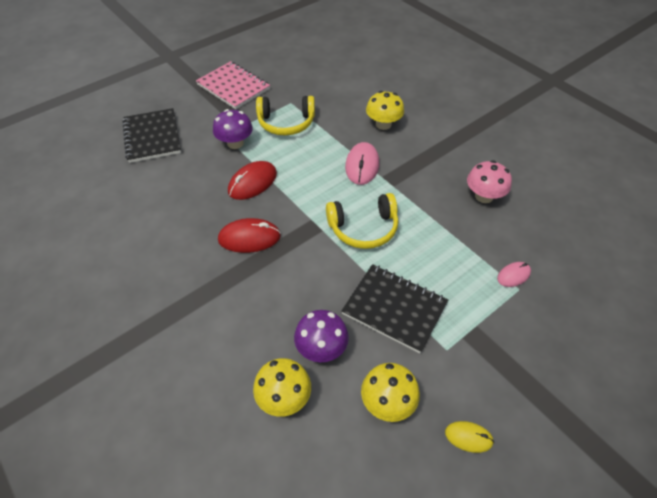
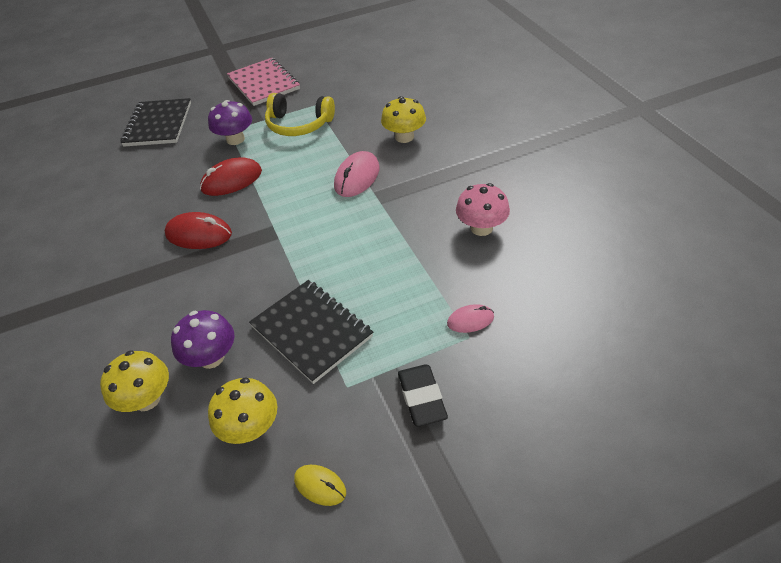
camera: 20 degrees right, 5 degrees down
(363, 228) = (323, 242): yellow headphones -> none
(509, 346) = (422, 398): none -> black eraser

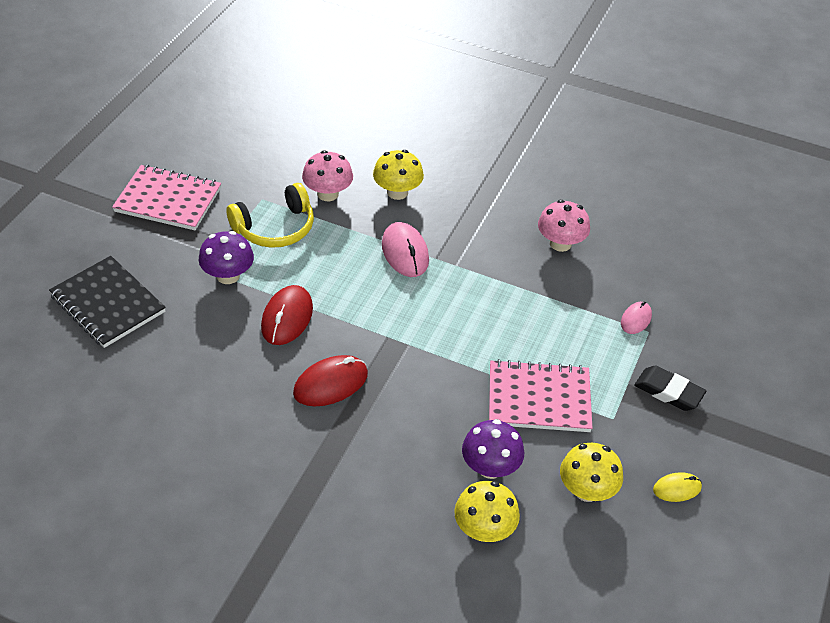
camera: 50 degrees left, 0 degrees up
(312, 331) = (539, 398): black notebook -> pink notebook
(357, 118) = (328, 194): none -> pink mushroom

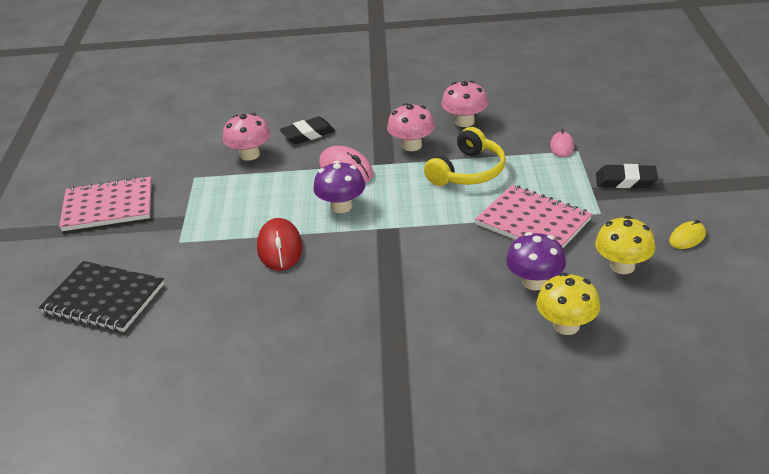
camera: 20 degrees left, 10 degrees down
(228, 275) = (203, 238): purple mushroom -> purple mushroom (341, 206)
(275, 228) = (221, 192): yellow headphones -> yellow headphones (468, 171)
(330, 384) = (354, 278): red mouse -> none
(397, 192) = (308, 134): yellow mushroom -> black eraser
(487, 251) = (412, 145): none -> pink mushroom
(539, 398) = (533, 222): pink notebook -> pink notebook turned 60 degrees clockwise

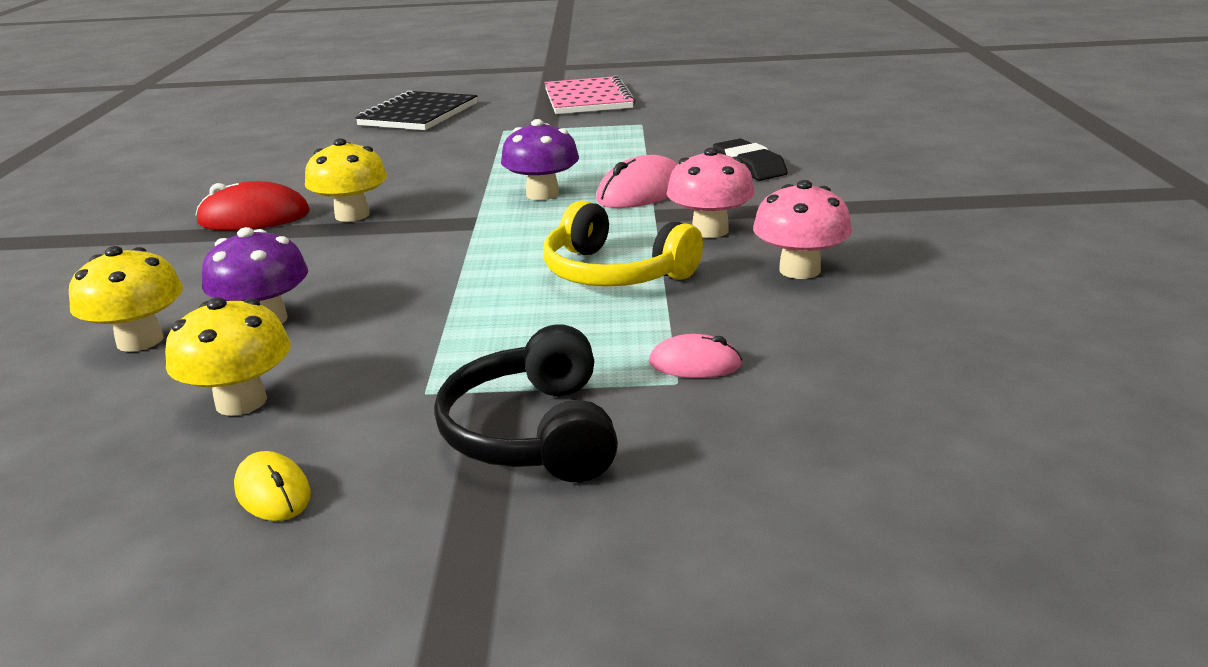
camera: 90 degrees right, 10 degrees down
(250, 155) = (692, 142): pink mushroom -> none
(279, 248) = (462, 170): red mouse -> red mouse (254, 218)
(367, 284) = (352, 215): none -> yellow mushroom
(533, 222) = (430, 324): pink notebook -> none
(625, 180) = (533, 433): black eraser -> black headphones

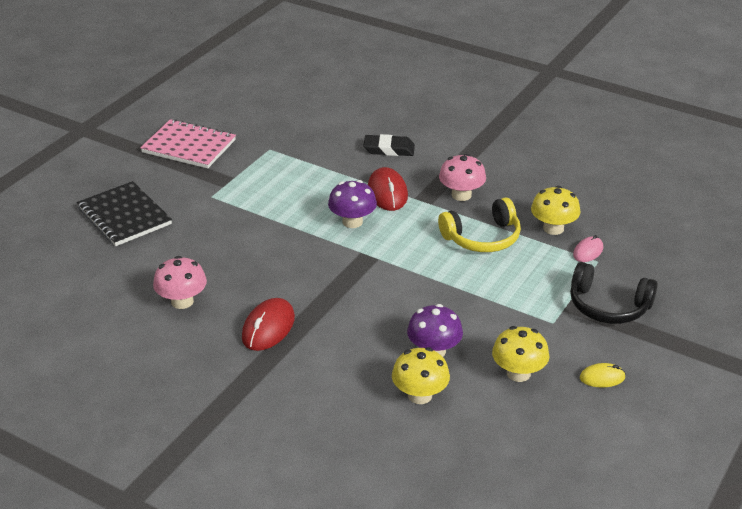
camera: 60 degrees left, 10 degrees up
(352, 215) = (308, 292): yellow mushroom -> yellow mushroom (553, 228)
(641, 192) = (387, 193): pink mouse -> red mouse
(799, 270) = (529, 193): pink mushroom -> pink mushroom (182, 301)

